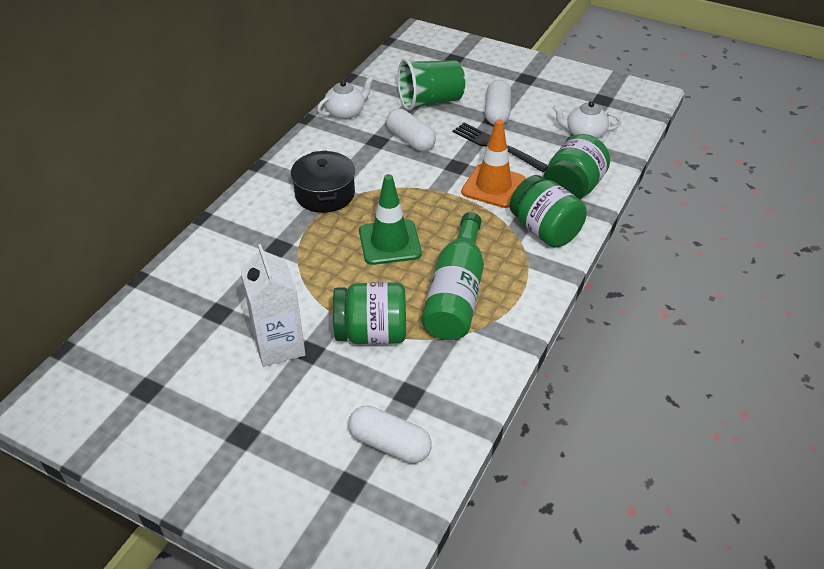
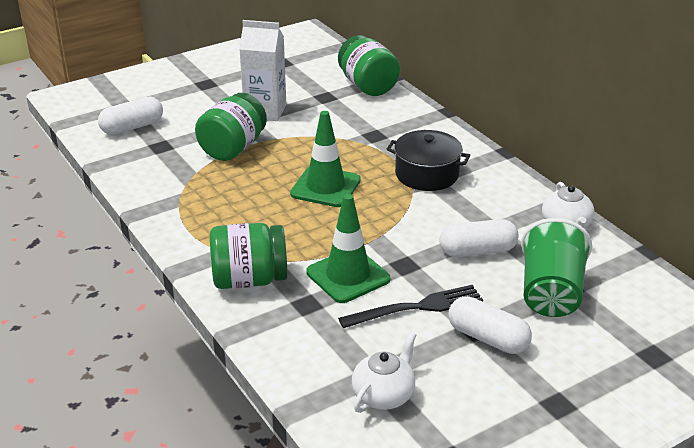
camera: 120 degrees right, 10 degrees down
(456, 294) = (228, 198): green bottle -> none
(493, 186) = (348, 276): orange traffic cone -> green traffic cone
(573, 188) = (292, 331): green jar -> green jar (368, 86)

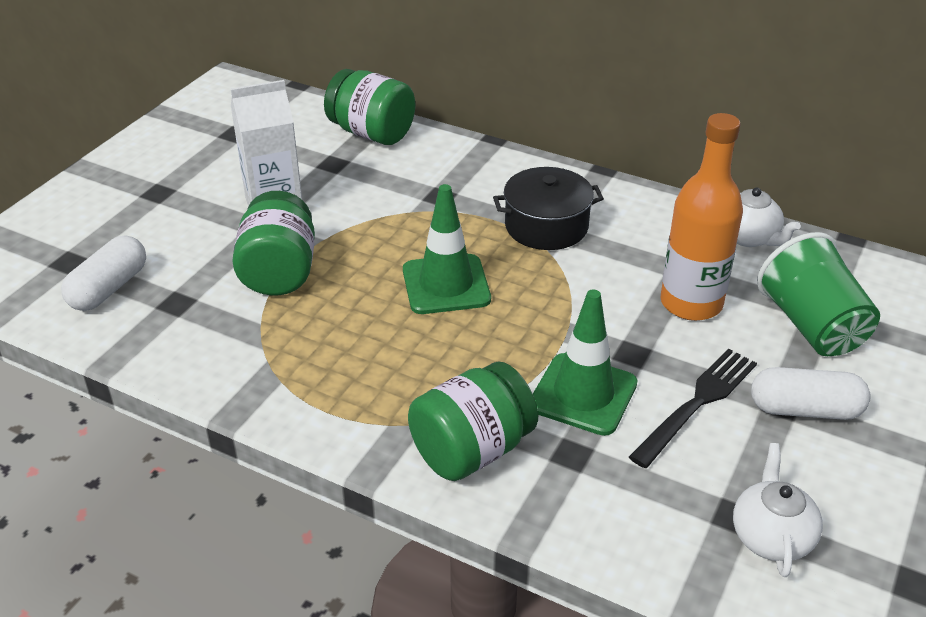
camera: 30 degrees left, 5 degrees up
(477, 251) = (691, 303): white capsule -> orange bottle

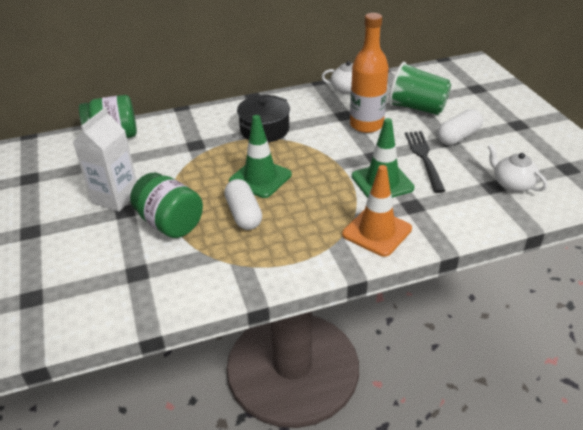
camera: 45 degrees left, 0 degrees up
(109, 288) = (83, 293): white capsule -> white capsule (244, 214)
(472, 450) = (377, 232): green jar -> orange traffic cone

